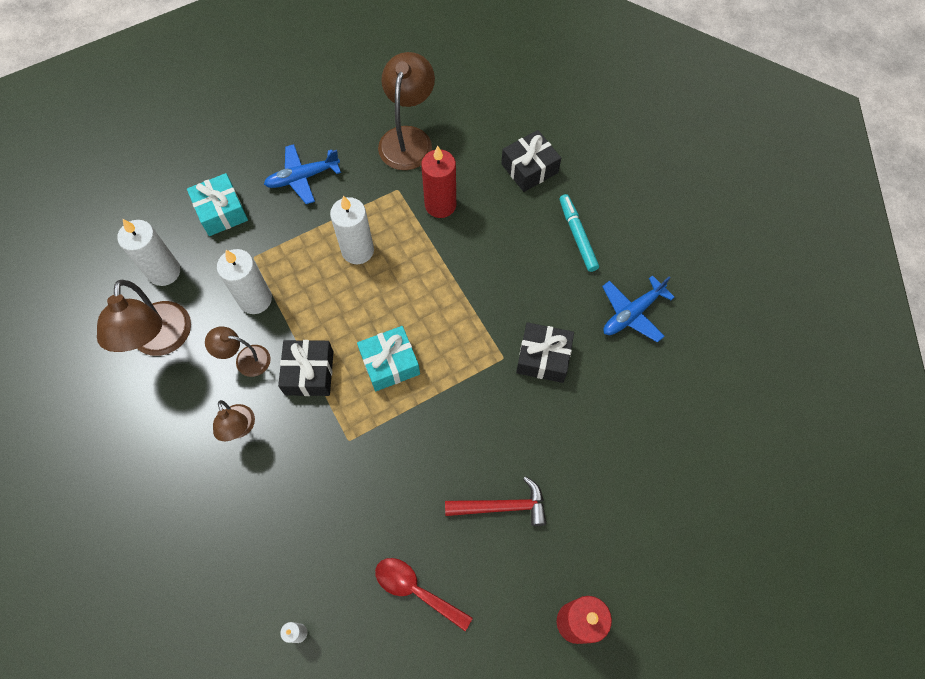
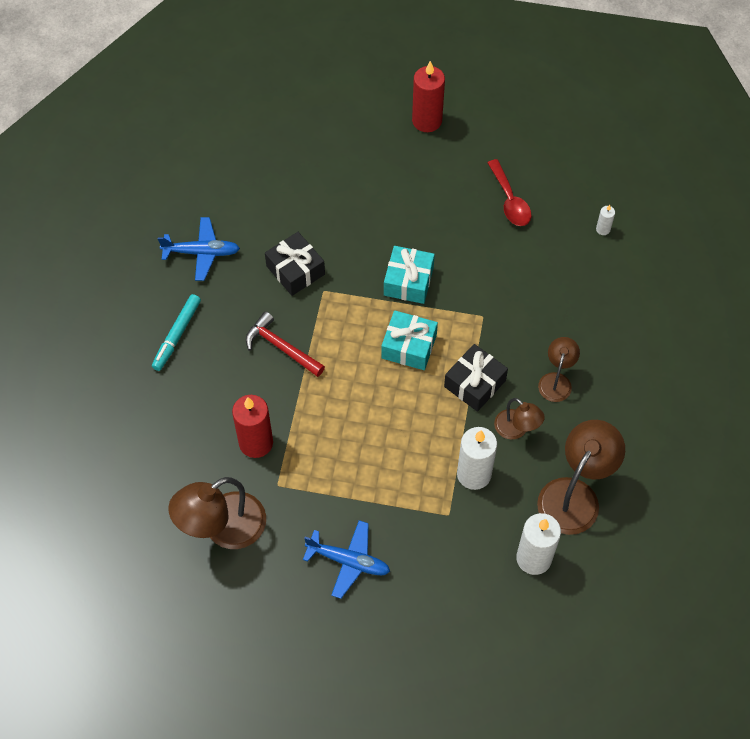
camera: 140 degrees left, 5 degrees down
(221, 211) = (445, 582): turquoise gift -> turquoise gift (408, 281)
(357, 250) = (358, 454): white candle -> none
(502, 506) = (414, 205): red hammer -> red hammer (281, 347)
(529, 168) = (152, 419): black gift -> none

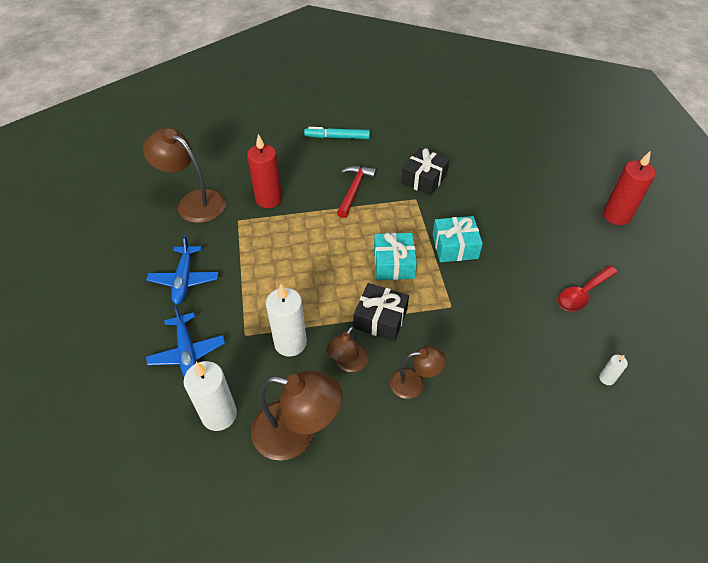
camera: 70 degrees right, 10 degrees down
(202, 252) = (409, 130): blue plane -> blue plane (187, 353)

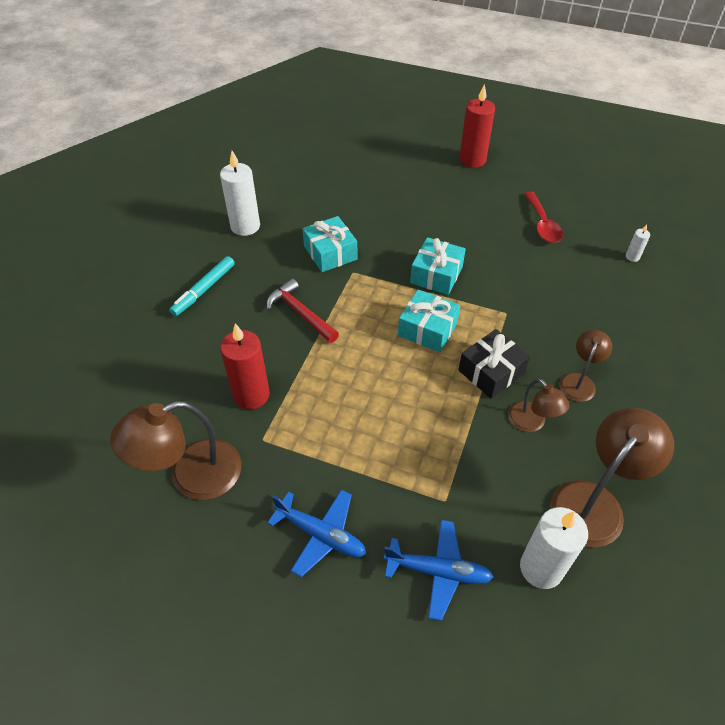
camera: 60 degrees left, 0 degrees up
(290, 343) = (479, 461): white candle -> white candle (245, 226)
(424, 179) = (330, 253): black gift -> turquoise gift

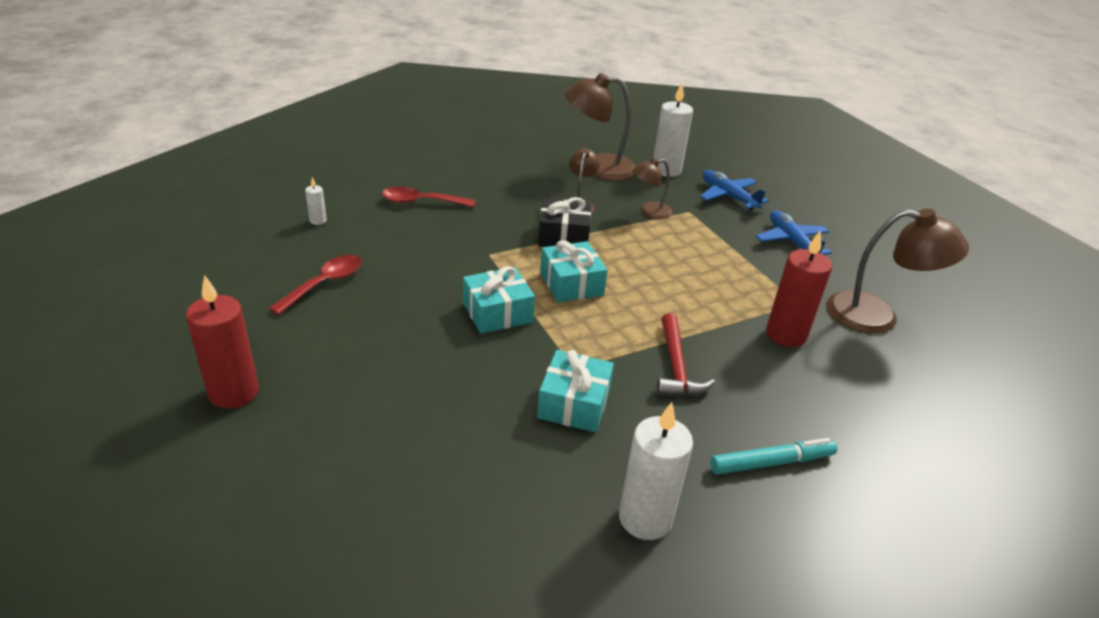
camera: 140 degrees left, 15 degrees down
(579, 381) = (511, 200): brown lamp -> brown lamp (649, 212)
(620, 323) = (421, 202): none -> red spoon

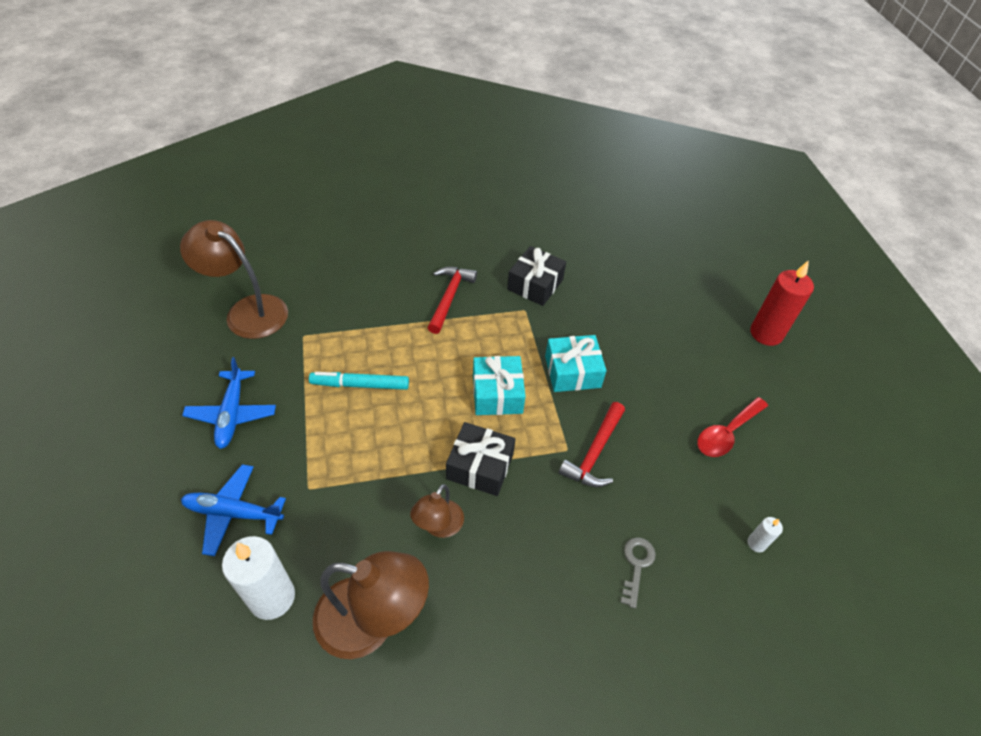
camera: 165 degrees left, 15 degrees up
(421, 202) = (636, 565): red spoon -> grey key
(463, 255) = (594, 452): none -> red hammer
(574, 403) = (535, 284): turquoise gift -> black gift
(645, 518) = (519, 218): white candle -> none
(649, 212) = (358, 496): brown lamp -> none
(728, 196) = (233, 513): blue plane -> blue plane turned 120 degrees clockwise
(771, 463) = (429, 229): turquoise marker -> turquoise marker (360, 385)
(786, 334) = (342, 308): red candle -> none

